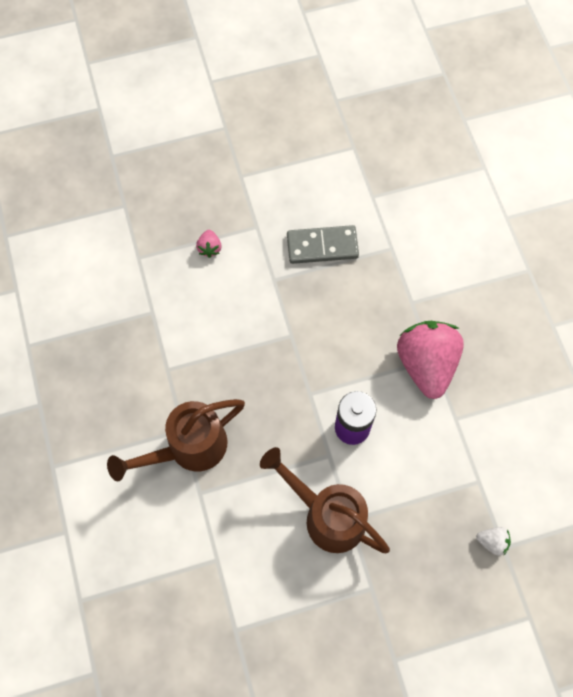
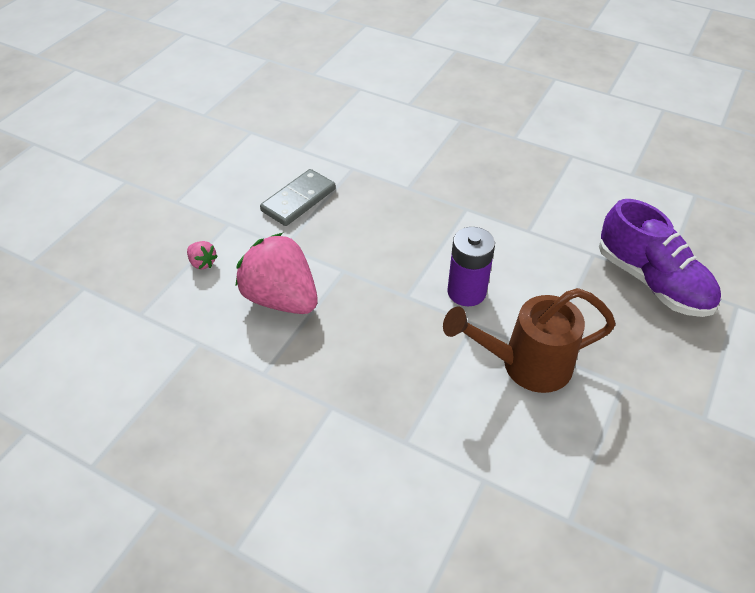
camera: 45 degrees left, 20 degrees down
(188, 448) = (354, 416): brown watering can -> none
(426, 364) = (466, 215): pink strawberry -> pink strawberry (281, 298)
(492, 542) = (652, 281): white strawberry -> purple shoe

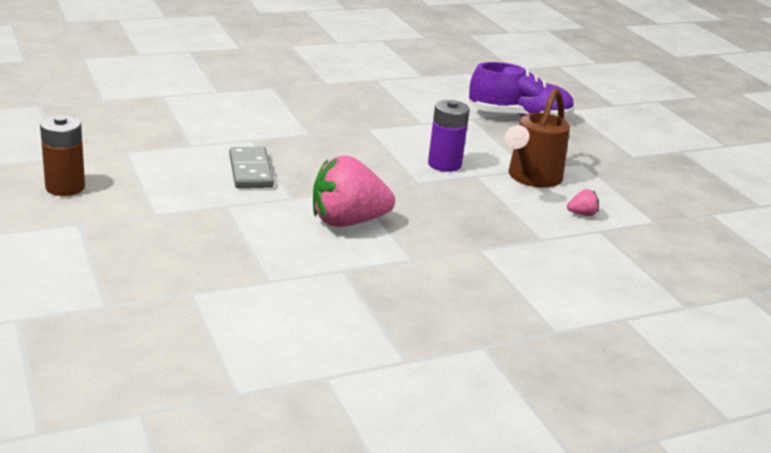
camera: 55 degrees left, 20 degrees down
(167, 144) = (65, 187): none -> brown battery
(202, 263) = (254, 233): pink strawberry -> pink strawberry (582, 214)

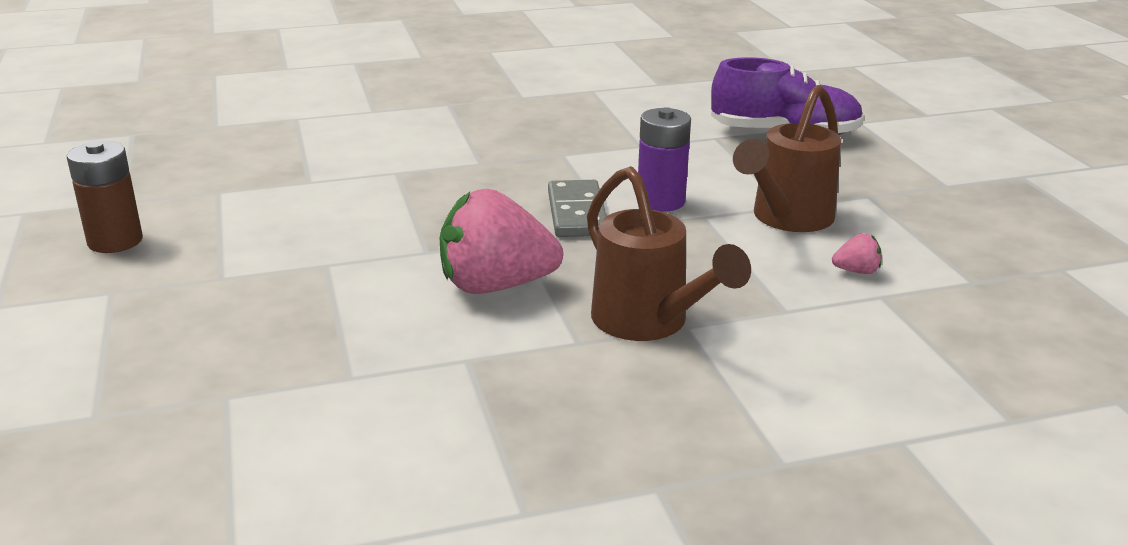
camera: 10 degrees right, 0 degrees up
(250, 171) = (379, 215): grey domino -> grey domino (577, 213)
(455, 247) = (648, 323): none -> brown watering can

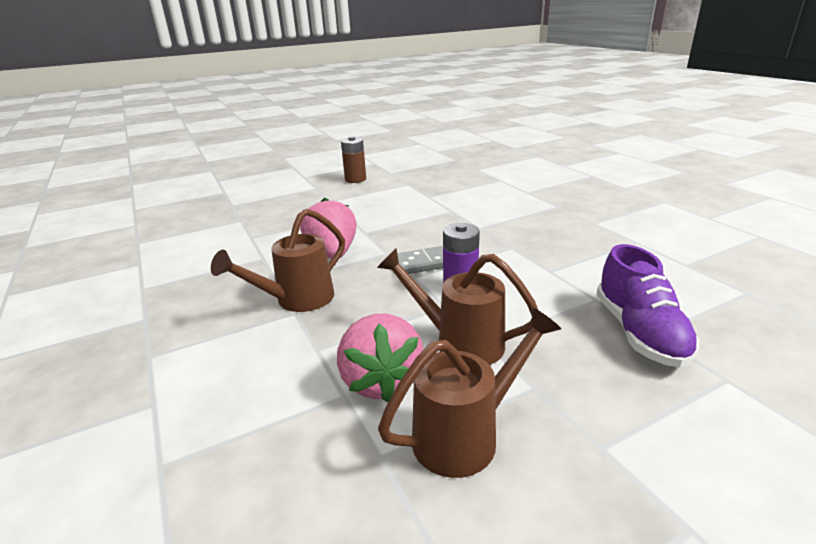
camera: 80 degrees right, 0 degrees up
(856, 271) = (381, 381): pink strawberry -> pink strawberry, size x2.45
(939, 236) = (466, 435): none -> brown watering can

